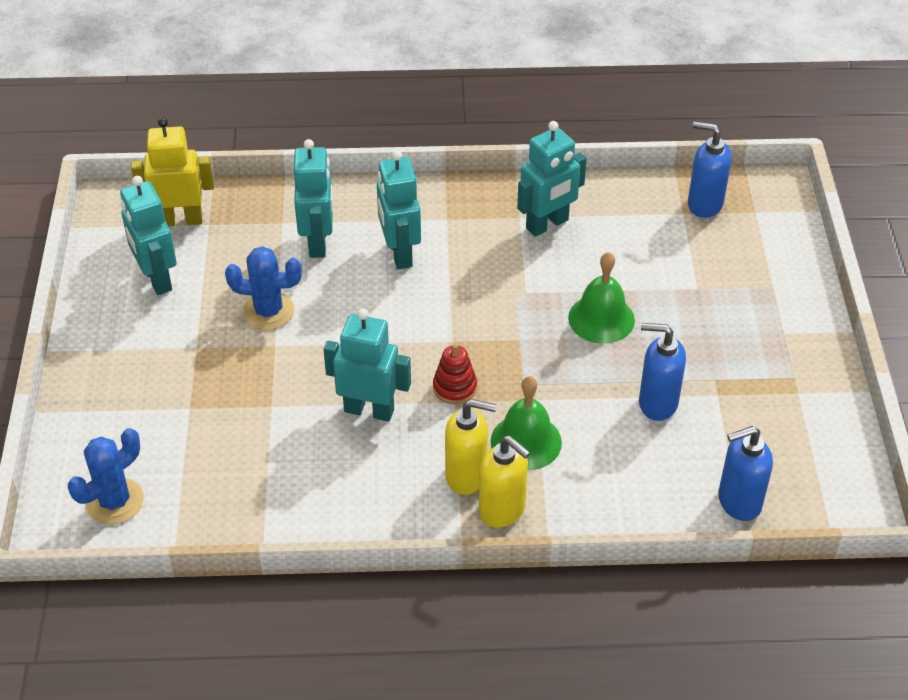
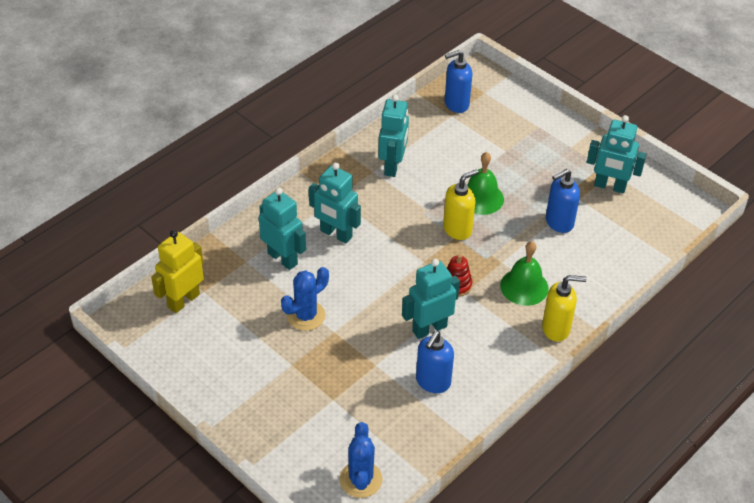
camera: 45 degrees left, 0 degrees up
(157, 279) = (216, 344): turquoise robot -> turquoise robot (610, 186)
(466, 476) = (519, 325): yellow soap dispenser -> yellow soap dispenser (457, 229)
(738, 502) = (650, 244): blue soap dispenser -> blue soap dispenser (432, 382)

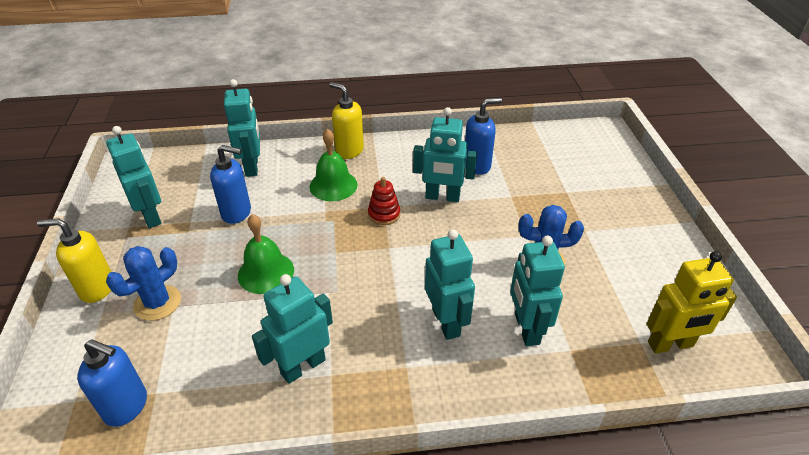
camera: 140 degrees left, 5 degrees down
(361, 479) = (581, 143): blue cactus -> blue cactus (157, 303)
(457, 229) = (325, 257): yellow soap dispenser -> yellow soap dispenser (97, 288)
(608, 264) = (252, 166): none -> turquoise robot

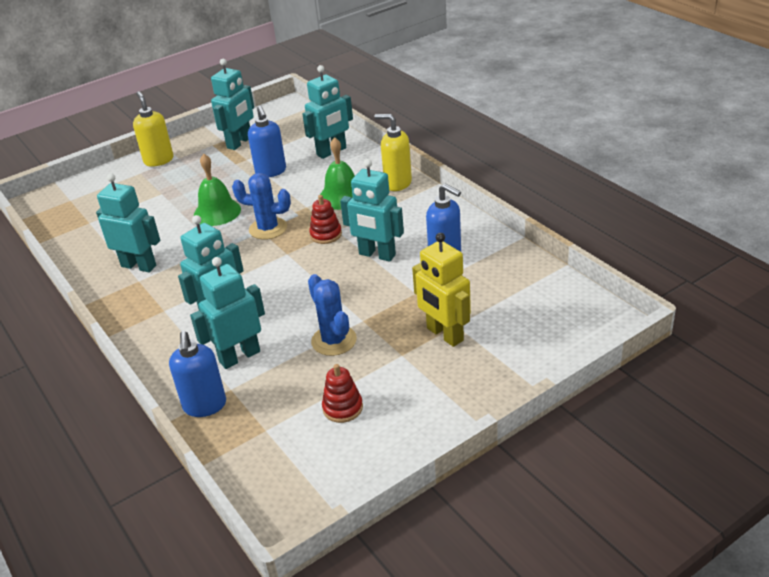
camera: 65 degrees right, 5 degrees down
(127, 407) = (74, 218): blue soap dispenser -> blue soap dispenser (205, 406)
(157, 303) = (160, 186): blue cactus -> blue cactus (268, 228)
(349, 151) = (397, 183): yellow soap dispenser -> yellow soap dispenser turned 75 degrees counterclockwise
(442, 197) = (377, 255): turquoise robot -> turquoise robot turned 45 degrees counterclockwise
(634, 285) = (342, 408): none -> red stacking toy
(670, 344) = (274, 450): yellow robot -> yellow robot (444, 334)

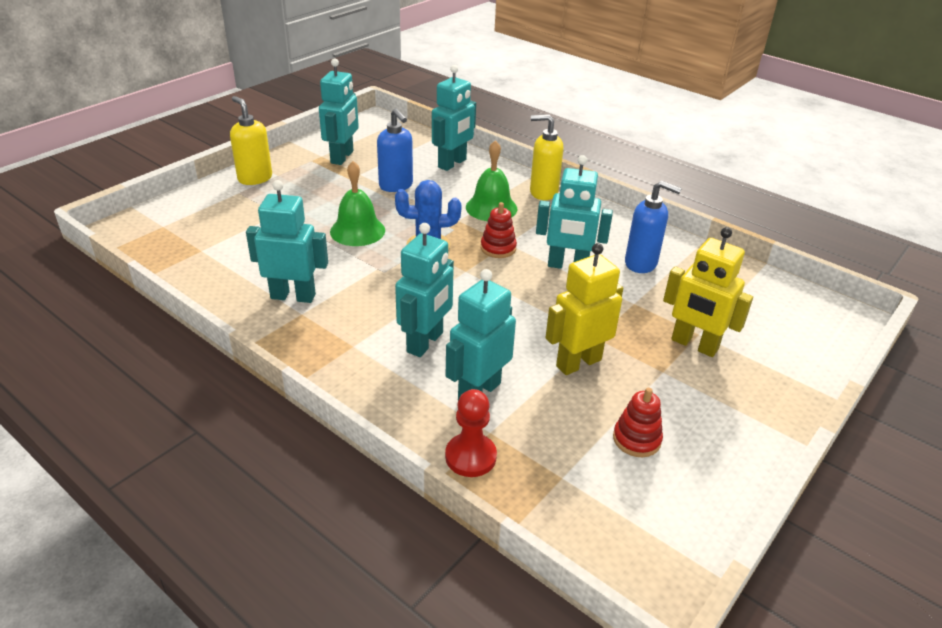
camera: 20 degrees left, 0 degrees up
(205, 406) = (470, 457): blue soap dispenser -> red pawn
(334, 340) = (578, 363): blue cactus -> yellow robot

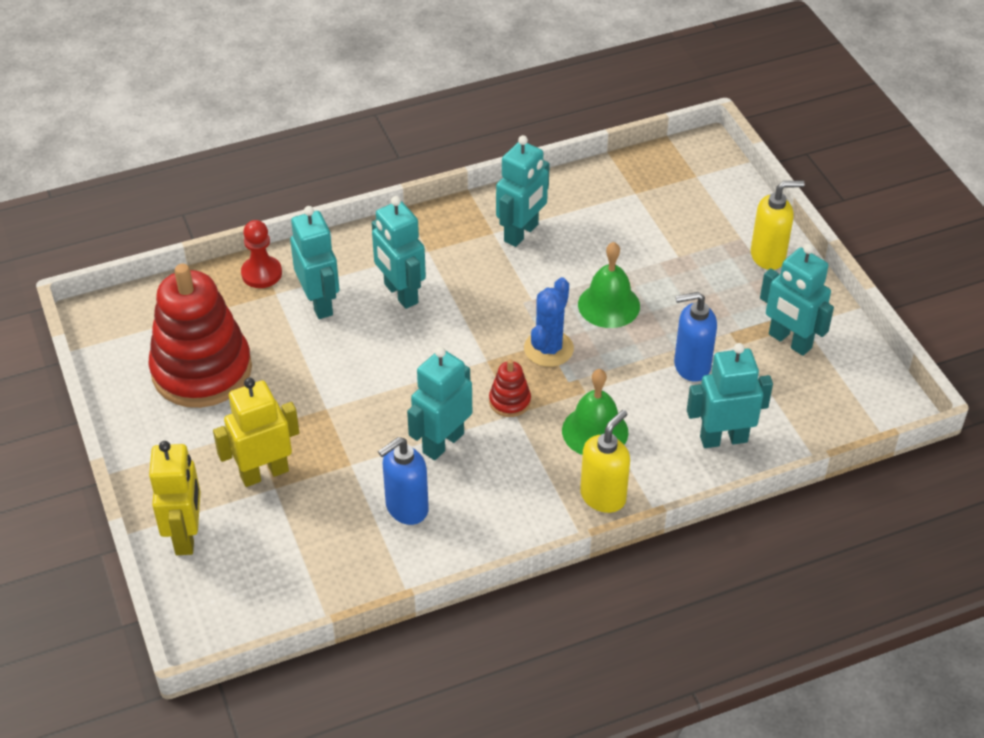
camera: 120 degrees right, 10 degrees up
(452, 163) = (723, 439): turquoise robot -> turquoise robot turned 105 degrees clockwise
(578, 363) = (304, 379): yellow robot -> yellow robot (186, 535)
(636, 439) = (202, 370): red stacking toy -> red stacking toy, size x2.43

